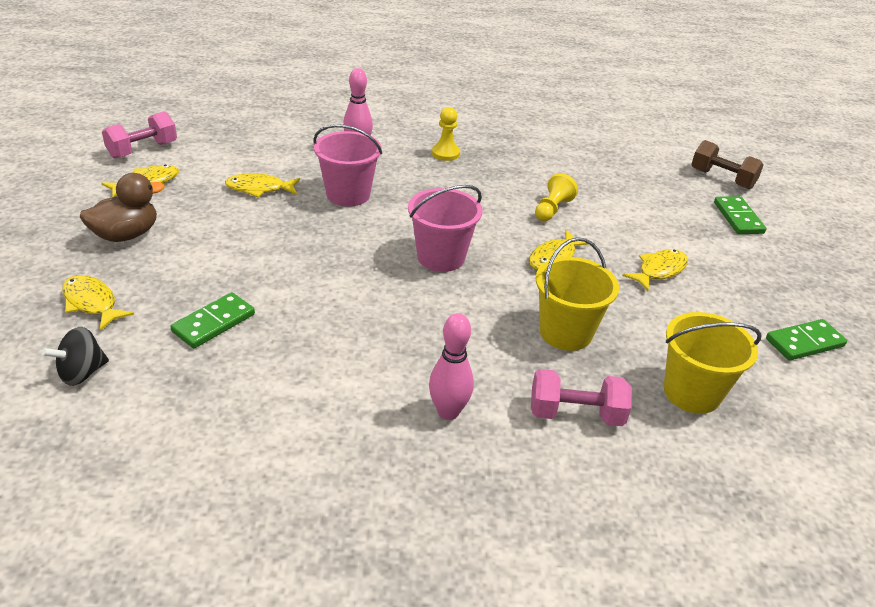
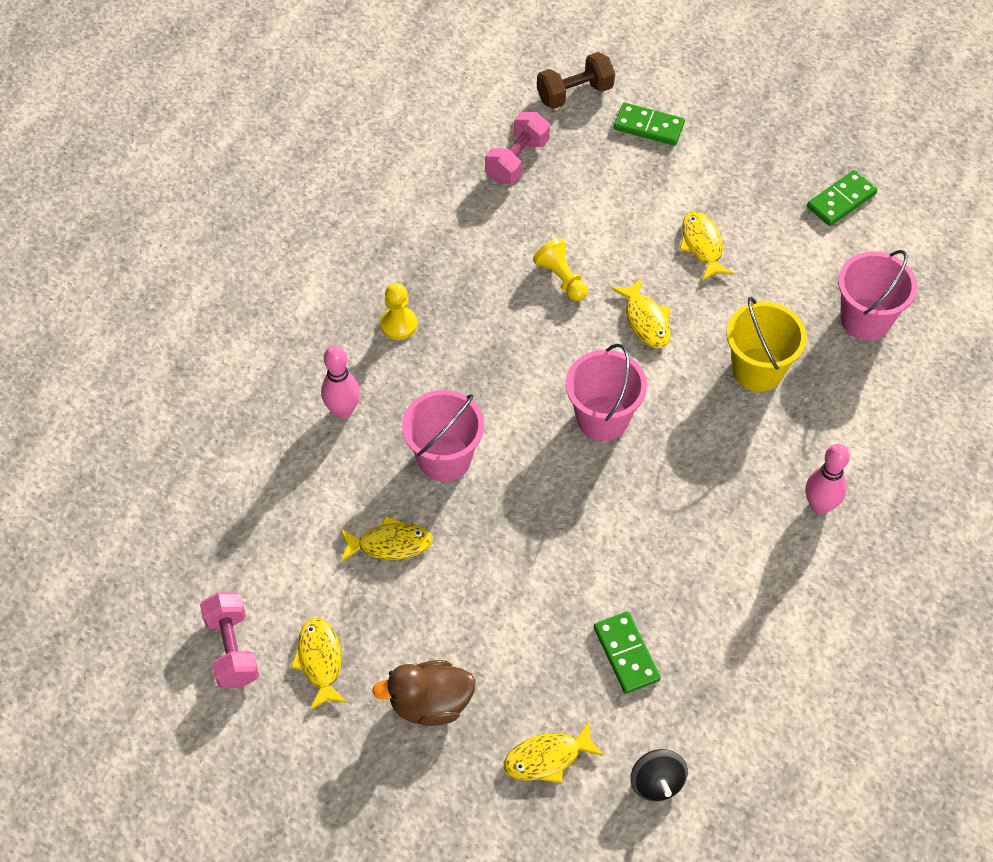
camera: 60 degrees left, 20 degrees up
(126, 235) = (430, 703): brown duck -> brown duck turned 90 degrees counterclockwise
(259, 188) = (390, 544): yellow fish -> yellow fish turned 120 degrees counterclockwise
(575, 414) = (857, 415): pink dumbbell -> pink dumbbell (517, 160)
(692, 392) = (865, 319): yellow bucket -> pink bucket
(804, 342) = (841, 200): green domino -> green domino turned 45 degrees clockwise

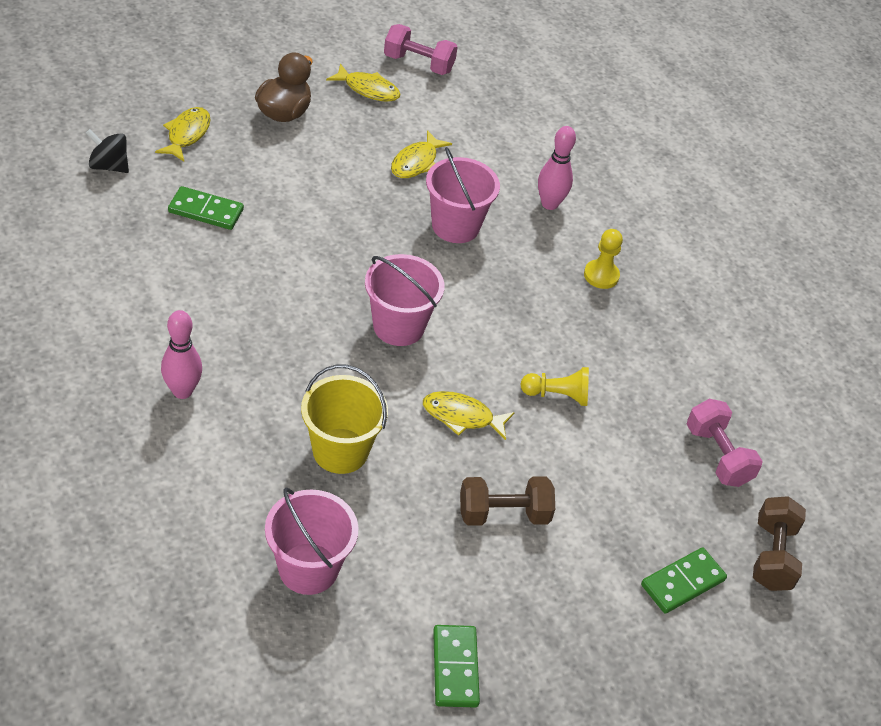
camera: 120 degrees right, 10 degrees down
(702, 245) = (503, 514): yellow fish -> brown dumbbell

